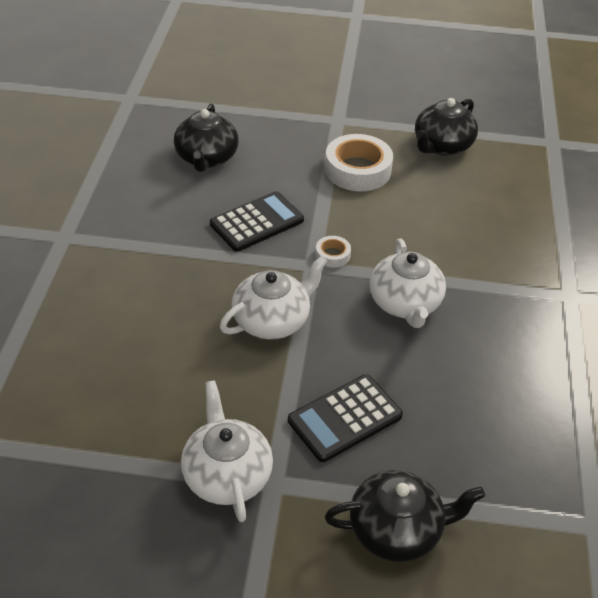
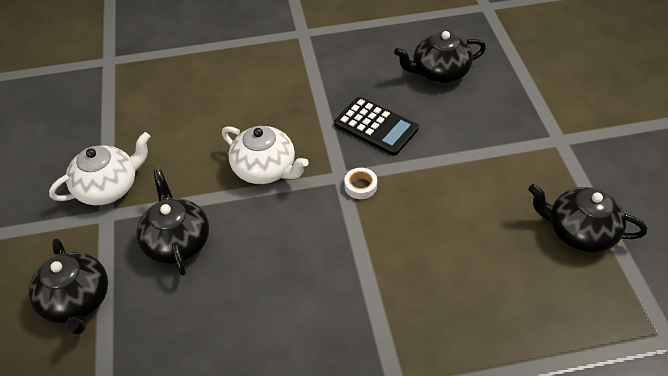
camera: 75 degrees right, 5 degrees up
(345, 418) = (177, 242): black calculator -> black teapot
(357, 170) = (491, 174): white tape -> none
(405, 304) = (322, 252): white teapot -> none

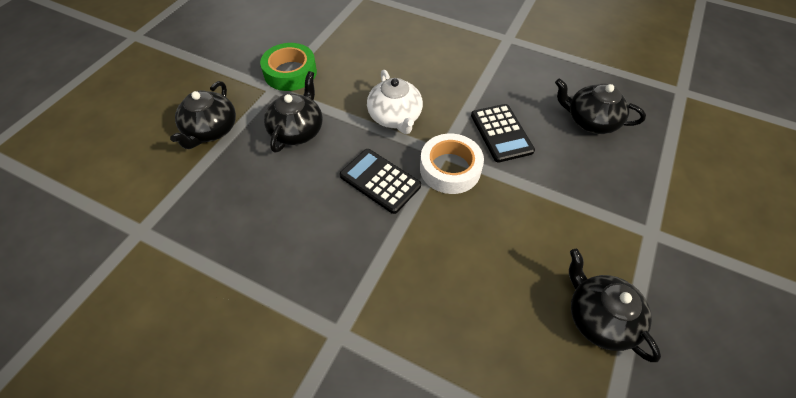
camera: 35 degrees right, 5 degrees up
(108, 187) = (290, 72): white teapot -> green tape
(308, 238) = (380, 181): none -> black calculator
(360, 186) = (450, 168): white tape -> white tape, size x2.10

